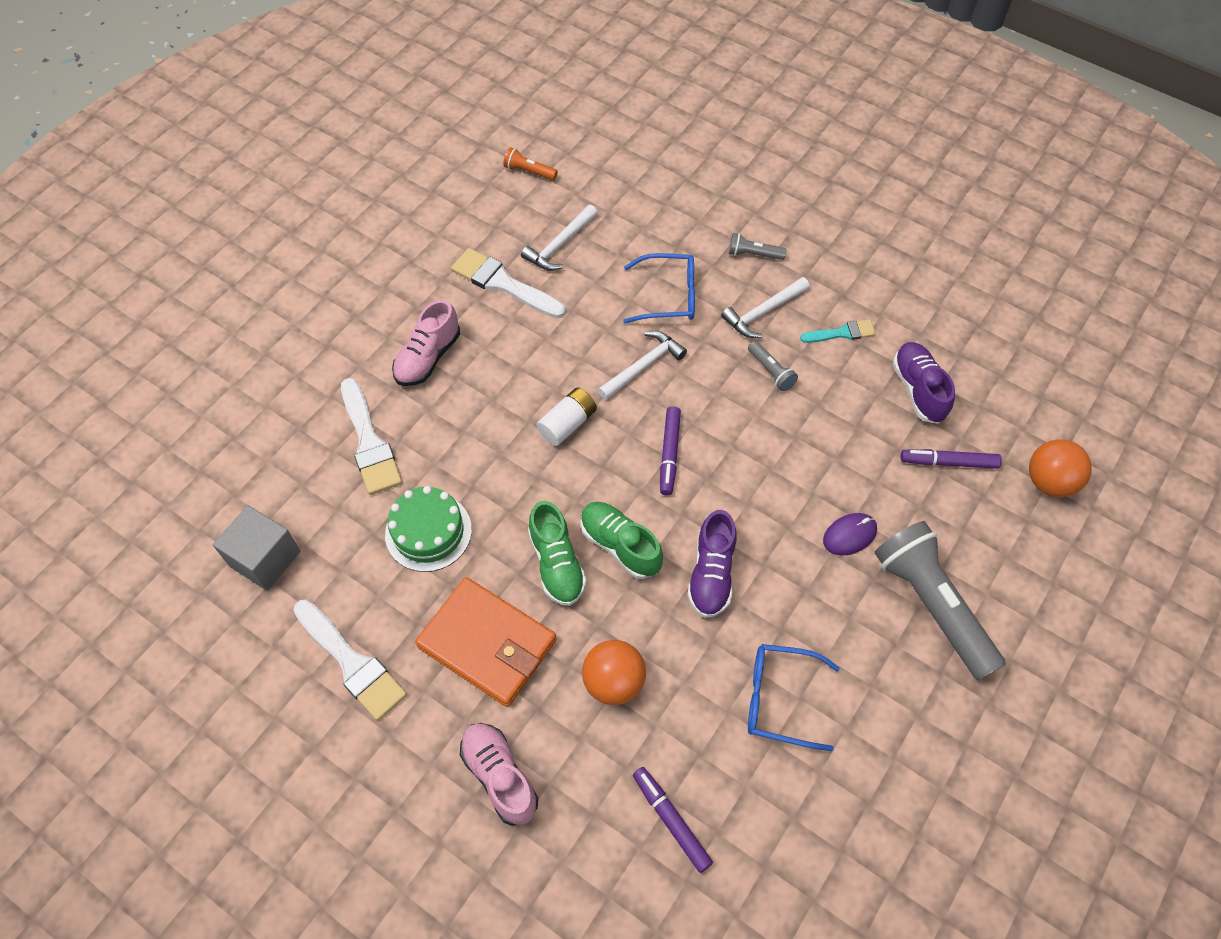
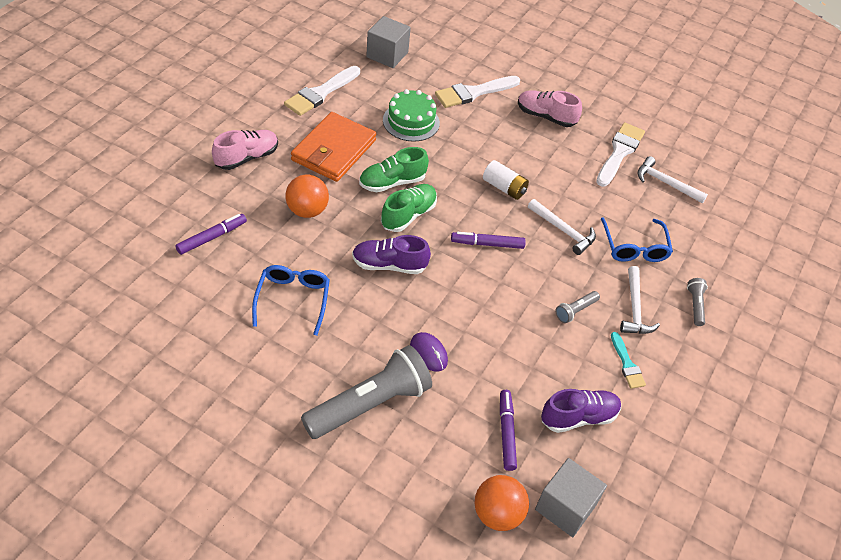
camera: 80 degrees right, 10 degrees down
(529, 171) = (733, 165): orange flashlight -> none
(763, 312) = (634, 308): white hammer -> white hammer turned 135 degrees counterclockwise
(1029, 417) = (565, 507): none -> grey cube

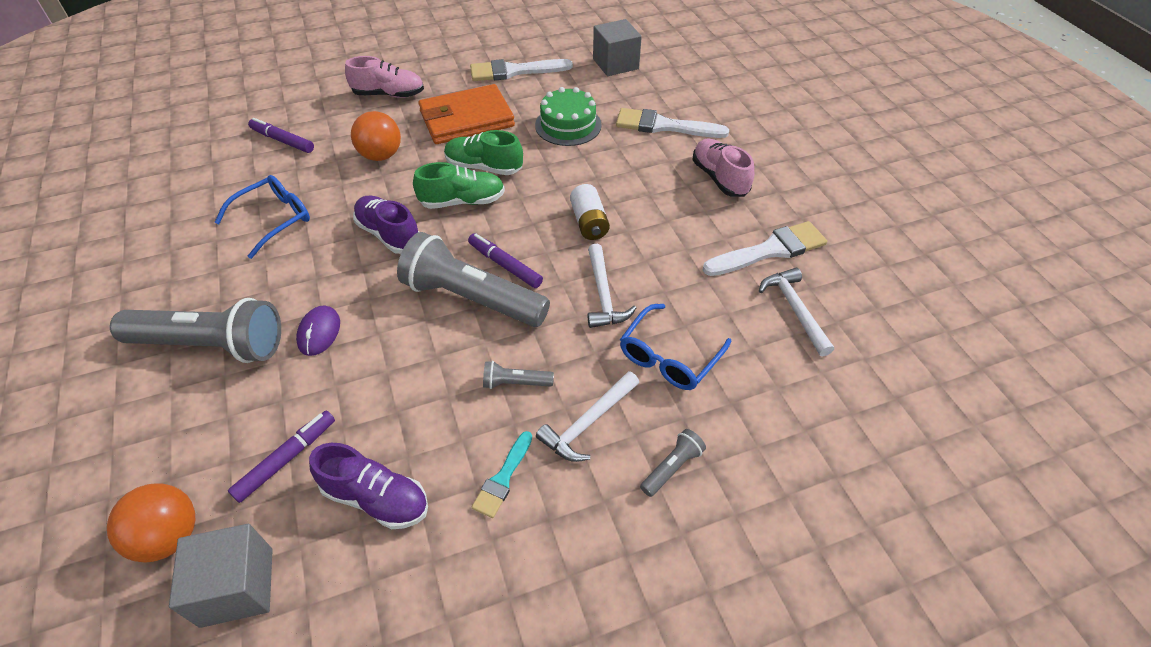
camera: 45 degrees right, 0 degrees up
(212, 237) = (282, 140): purple marker -> purple marker turned 150 degrees counterclockwise
(493, 276) = (472, 298): none -> grey flashlight

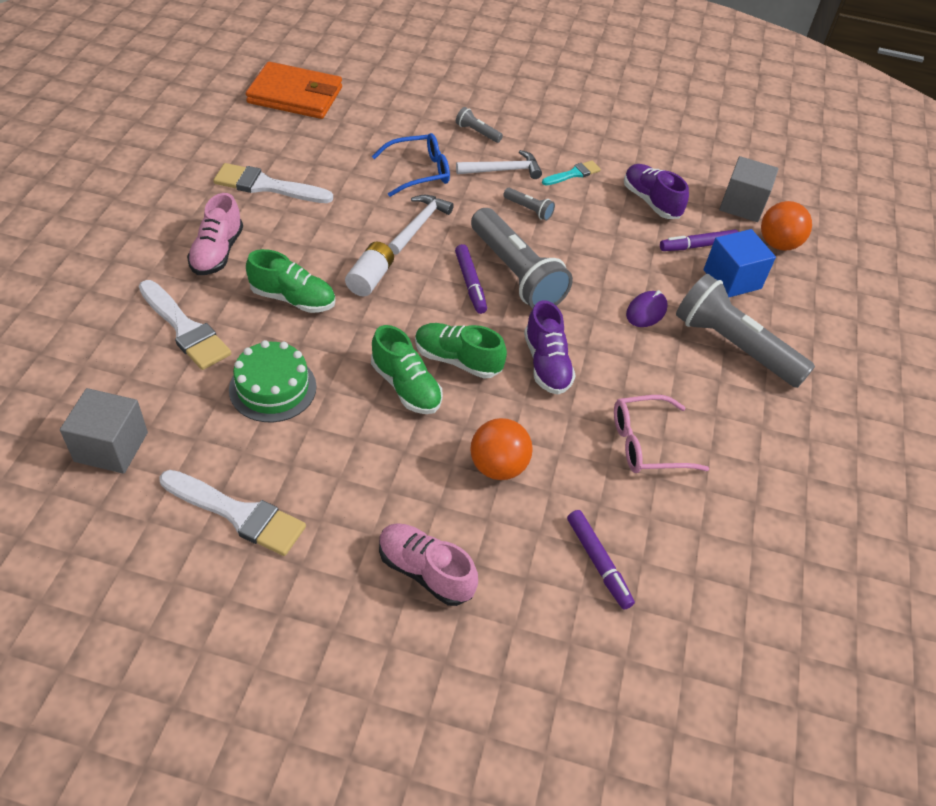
camera: 150 degrees left, 0 degrees up
(229, 432) = (732, 279): none -> blue cube
(273, 220) = (647, 443): blue glasses -> pink glasses
(466, 119) = (367, 465): orange wallet -> orange wallet (295, 95)
(625, 178) = (293, 299): none -> green shoe
(672, 467) = (477, 132): grey flashlight -> grey flashlight turned 45 degrees clockwise
(794, 309) = (307, 150): white hammer -> none

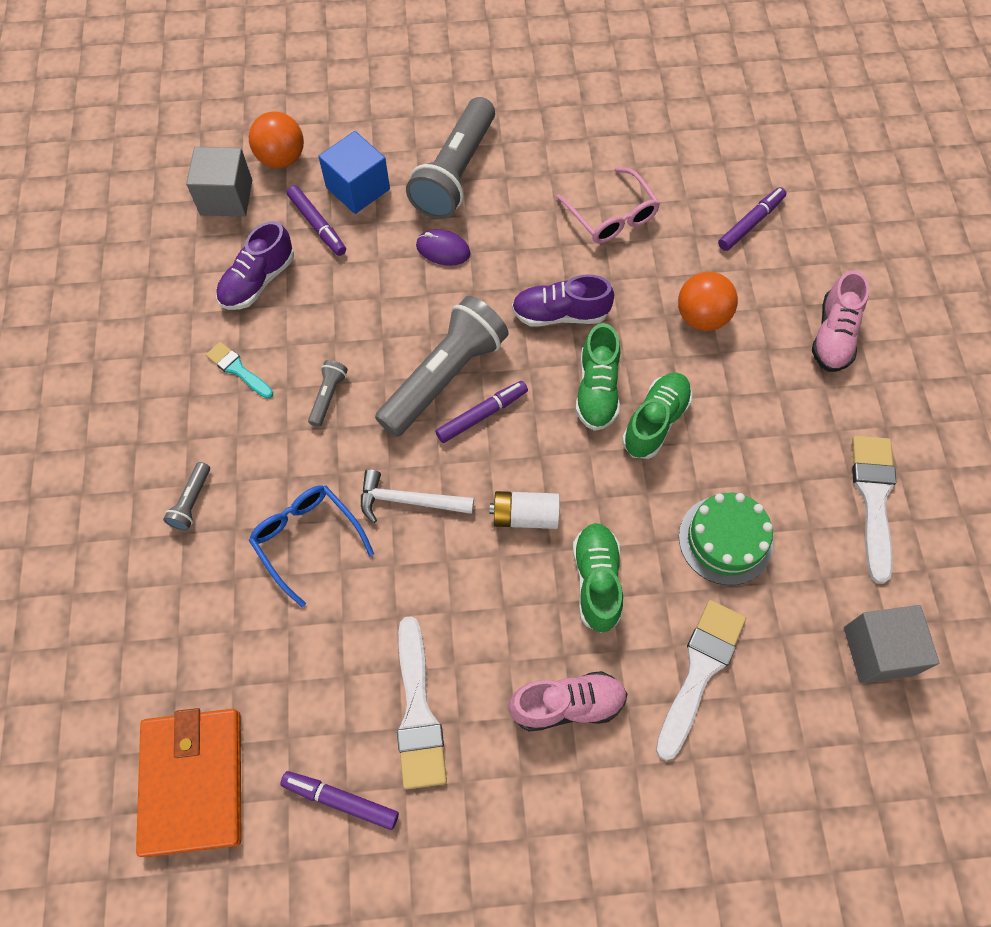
camera: 105 degrees left, 15 degrees up
(239, 142) = (341, 800): none -> purple marker
(503, 170) = (263, 446): white hammer -> none
(546, 364) = (560, 314): purple shoe -> purple shoe turned 150 degrees counterclockwise

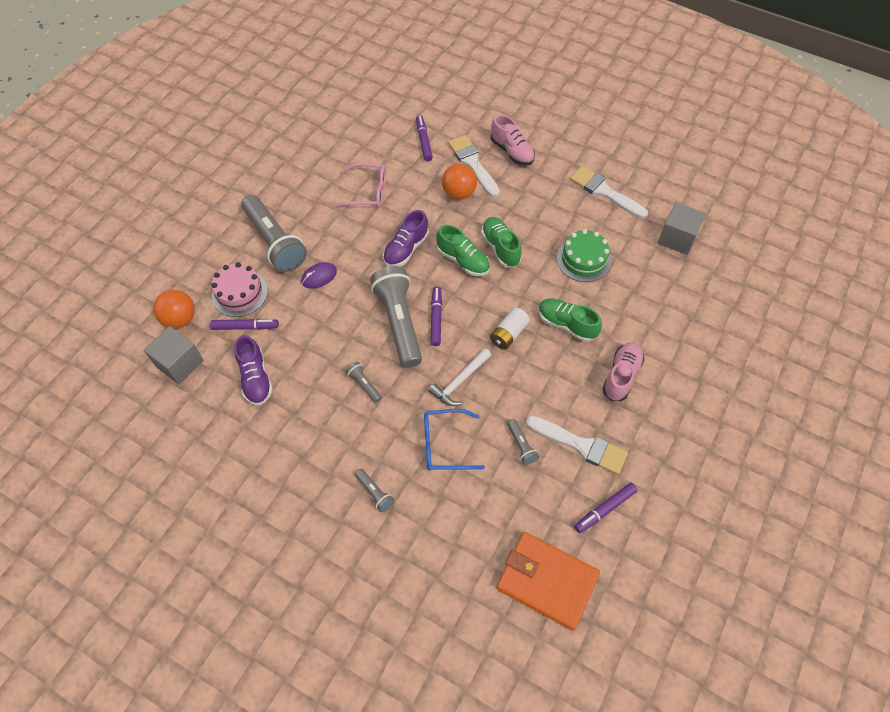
camera: 55 degrees left, 5 degrees down
(238, 369) = (307, 421): turquoise brush -> none
(358, 188) = (239, 293): blue cube -> pink cake
(366, 634) = (521, 445): none -> grey flashlight
(699, 671) = (641, 311): white brush -> white brush (473, 164)

